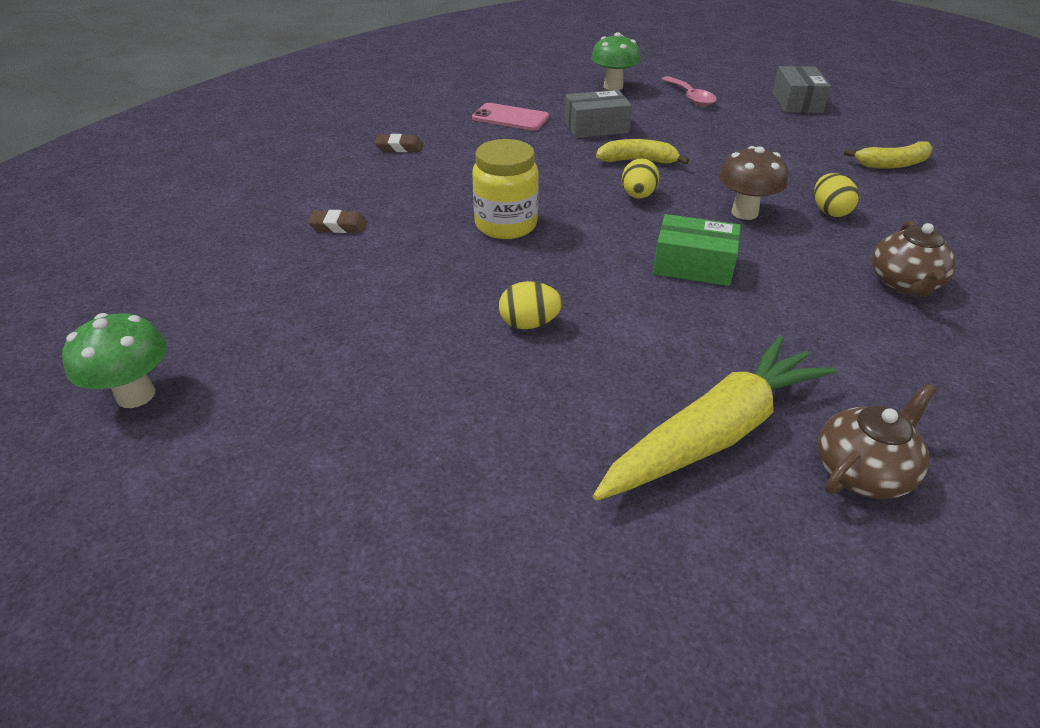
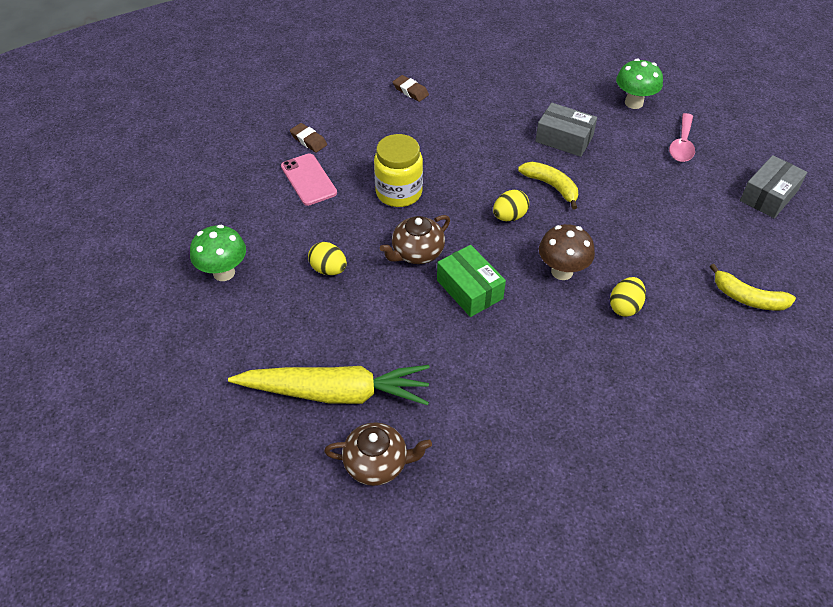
camera: 40 degrees right, 10 degrees up
(136, 395) = (124, 198): green mushroom -> green mushroom (224, 272)
(510, 118) = (514, 98): pink phone -> pink phone (308, 180)
(904, 284) = (585, 388): brown teapot -> brown teapot (417, 253)

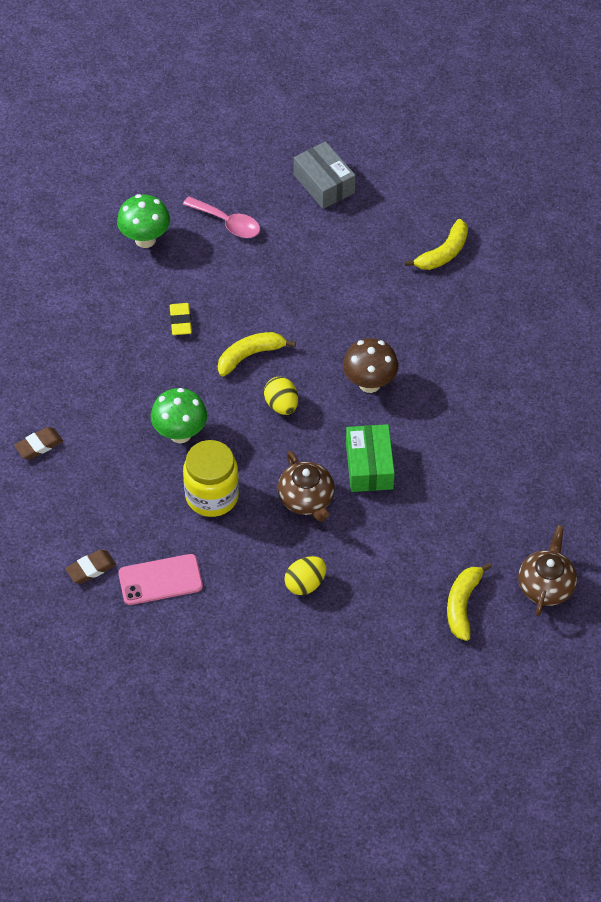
camera: 75 degrees left, 5 degrees up
(224, 272) = (280, 683): green mushroom -> green mushroom (180, 433)
(335, 392) = (462, 604): yellow carrot -> yellow banana
(469, 289) = (369, 466): green box -> green box turned 75 degrees counterclockwise
(564, 139) = (180, 321): grey box -> yellow eraser
(624, 306) = (426, 348): yellow egg -> none

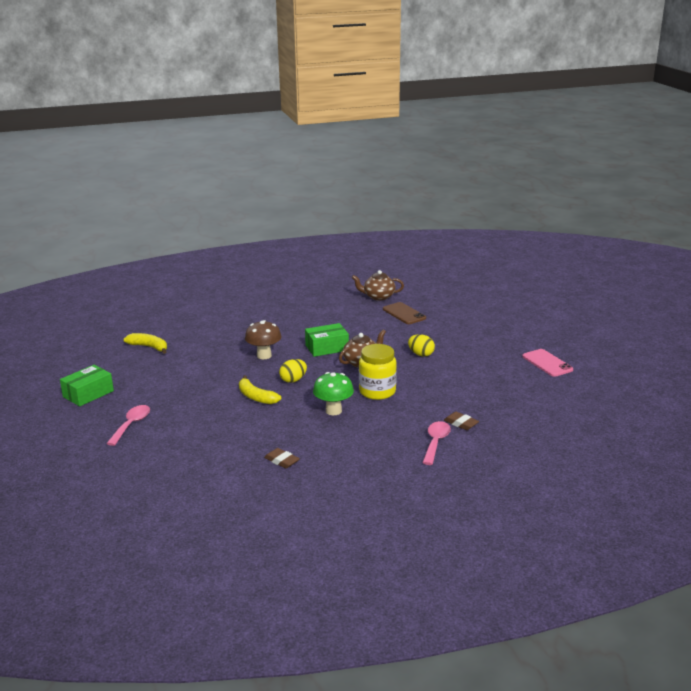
camera: 105 degrees left, 30 degrees down
(39, 445) = (373, 464): brown eraser -> brown eraser (282, 461)
(58, 525) = (436, 442): none -> pink spoon
(145, 239) = (154, 457): green mushroom -> none
(160, 580) = (451, 398): pink phone -> pink phone (547, 363)
(180, 321) = (233, 427): yellow eraser -> none
(324, 184) = (88, 394): grey box -> green box
(462, 604) = (404, 314): yellow banana -> brown phone

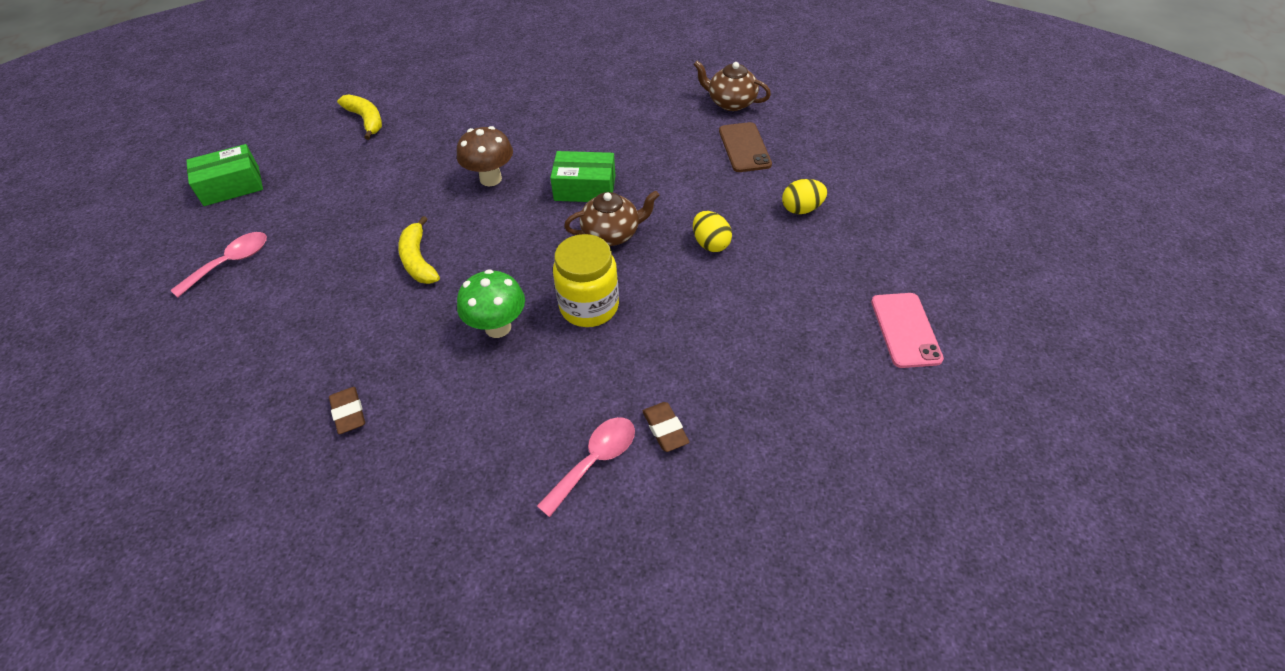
camera: 25 degrees right, 25 degrees up
(293, 380) = (492, 241): yellow egg -> yellow egg (801, 209)

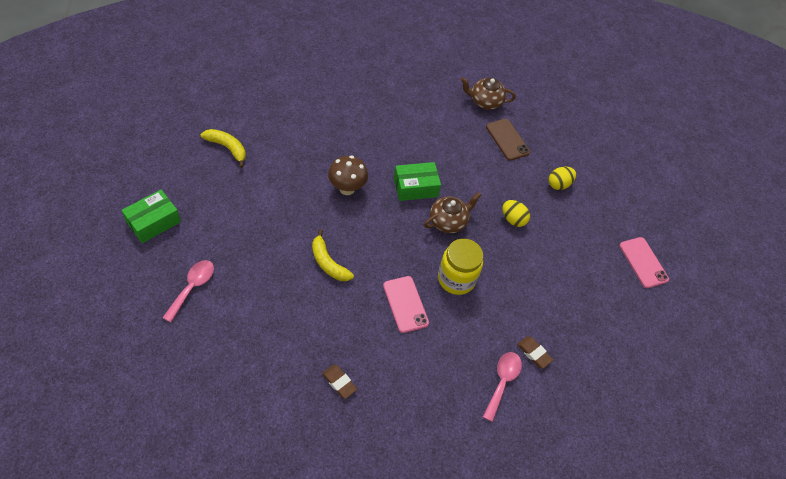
camera: 25 degrees left, 5 degrees up
(498, 327) = (405, 304): green mushroom -> pink phone

